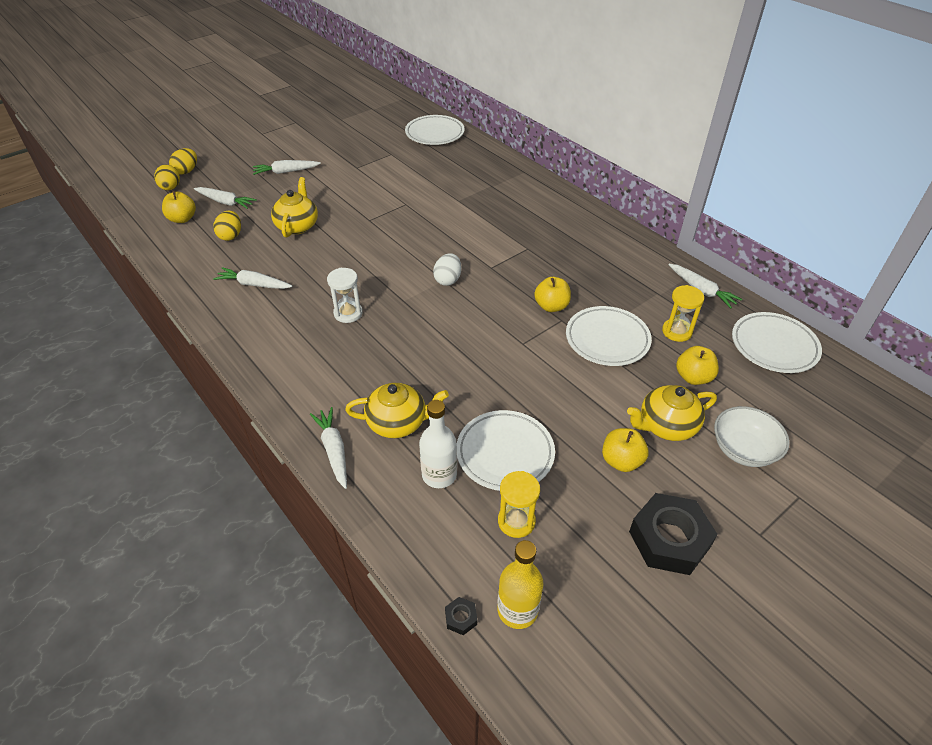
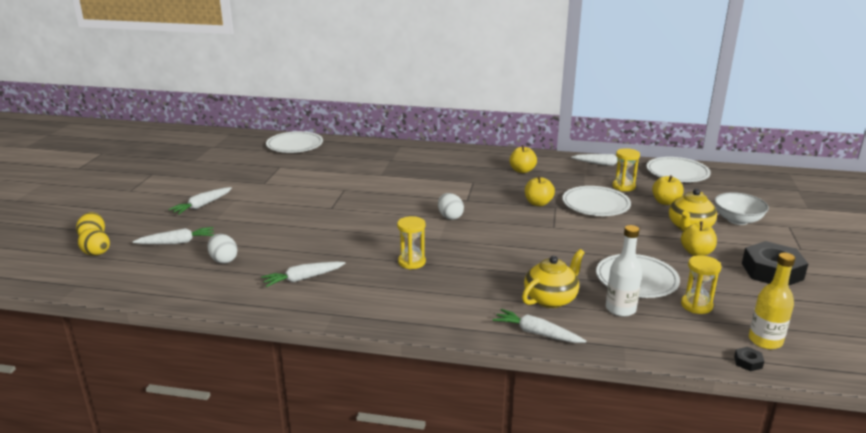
camera: 40 degrees left, 20 degrees down
(182, 219) = (151, 268): yellow apple -> yellow apple (522, 170)
(231, 236) = (223, 260): yellow egg -> white egg
(297, 226) = (276, 232): yellow teapot -> none
(348, 313) = (411, 262): white hourglass -> yellow hourglass

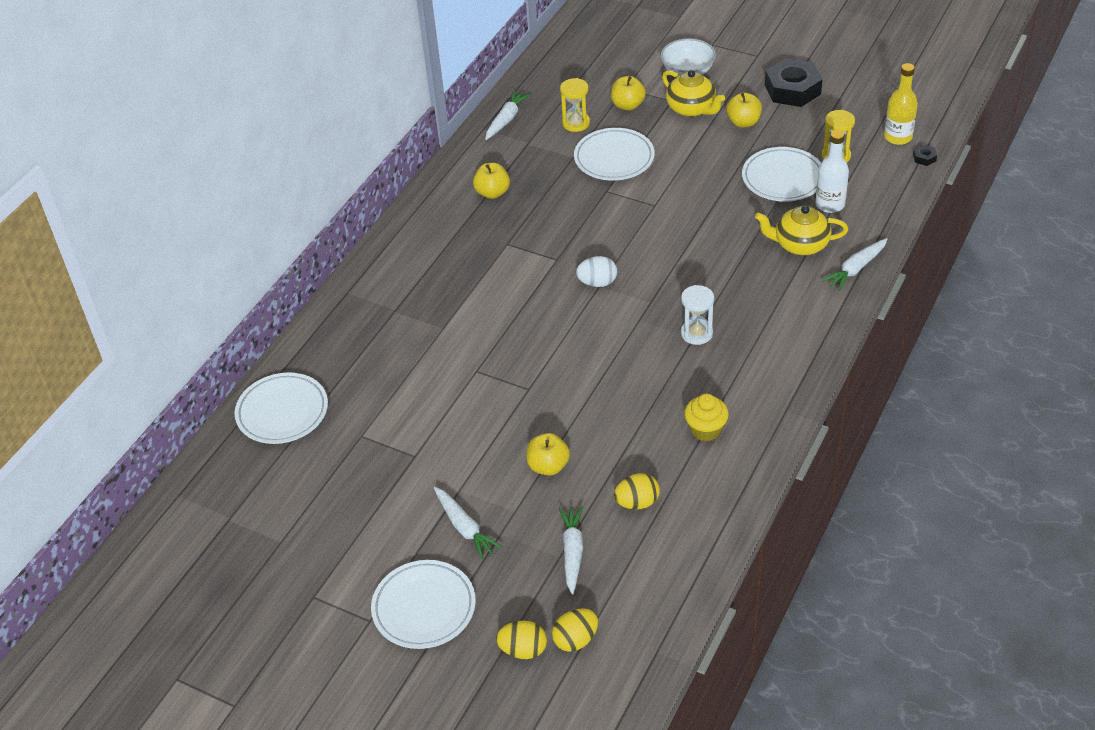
camera: 70 degrees left, 20 degrees up
(223, 260) = (637, 502): white egg -> yellow egg
(303, 278) = (705, 430): white carrot -> yellow cupcake
(411, 262) = (696, 333): yellow hourglass -> white hourglass
(538, 203) = (591, 202): yellow apple -> yellow apple (548, 466)
(551, 298) = (800, 245): yellow teapot -> yellow teapot turned 60 degrees counterclockwise
(677, 173) = (559, 72): white plate -> white plate (424, 608)

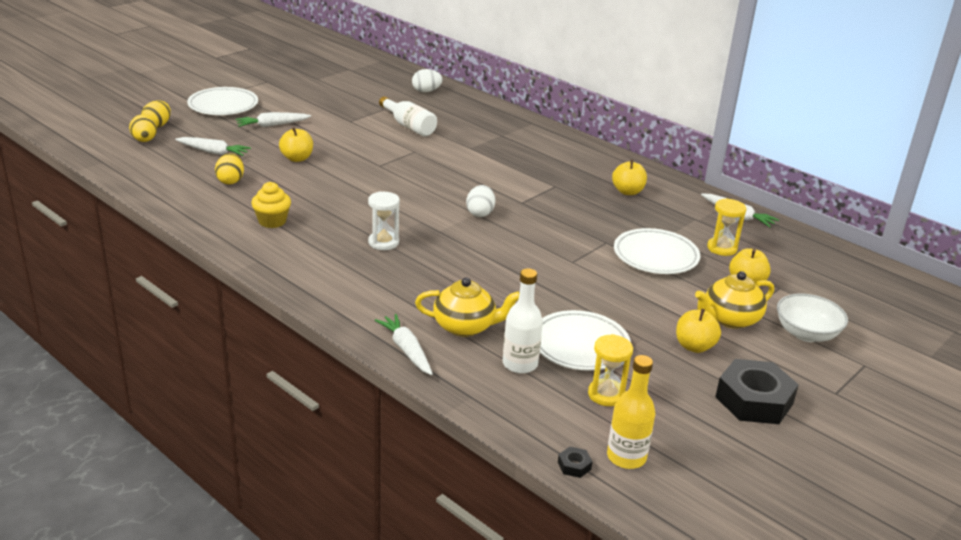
camera: 100 degrees right, 15 degrees down
(282, 412) = (426, 91): white plate -> white egg
(406, 396) = (409, 126): none -> white bottle
(800, 245) = (465, 326): yellow teapot -> yellow teapot turned 75 degrees clockwise

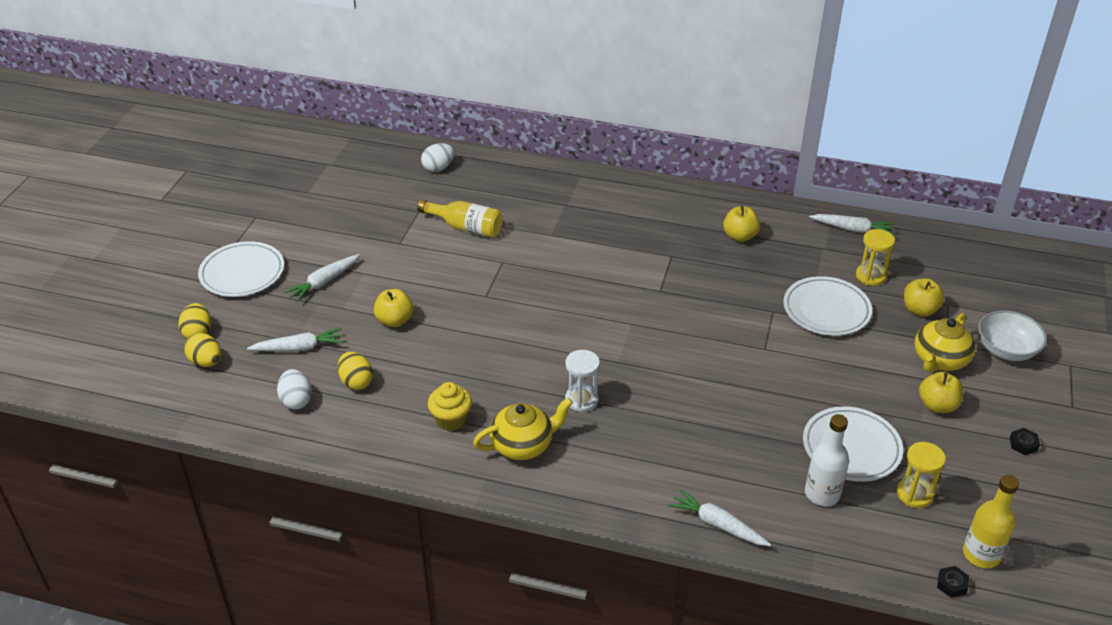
camera: 25 degrees left, 10 degrees up
(409, 126) = (465, 227): white bottle -> yellow bottle
(465, 326) = (742, 471): yellow teapot -> yellow teapot (523, 445)
(480, 213) = (635, 321): white egg -> white egg (296, 400)
(754, 400) = (1023, 444): black nut -> black nut, size x0.40

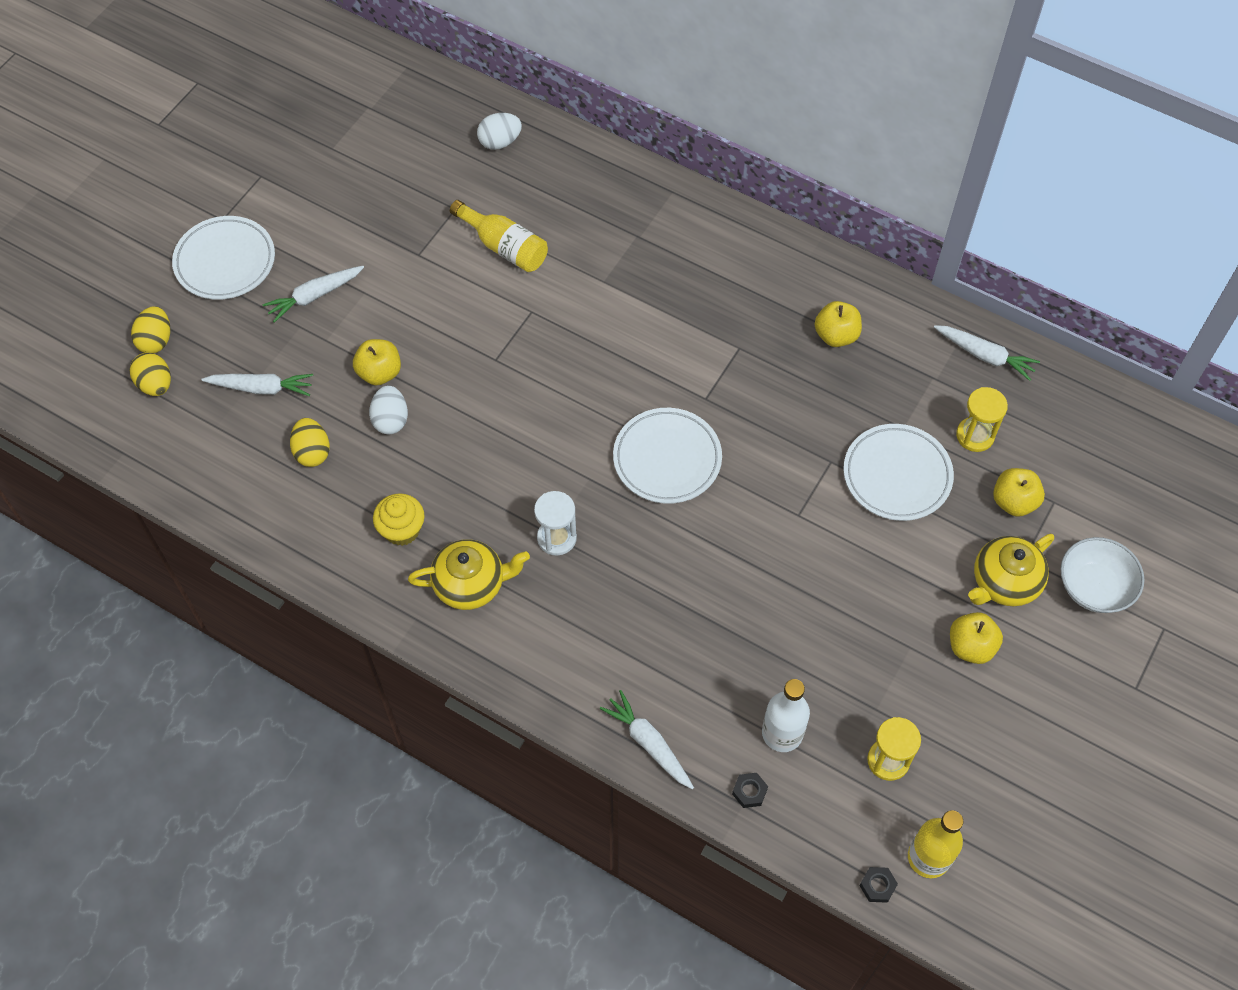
camera: 15 degrees right, 20 degrees up
(296, 400) = (240, 462): white egg -> white egg (390, 420)
(851, 448) = (842, 680): white plate -> white plate (667, 459)
(1023, 444) = (1049, 726): black nut -> black nut (749, 792)

